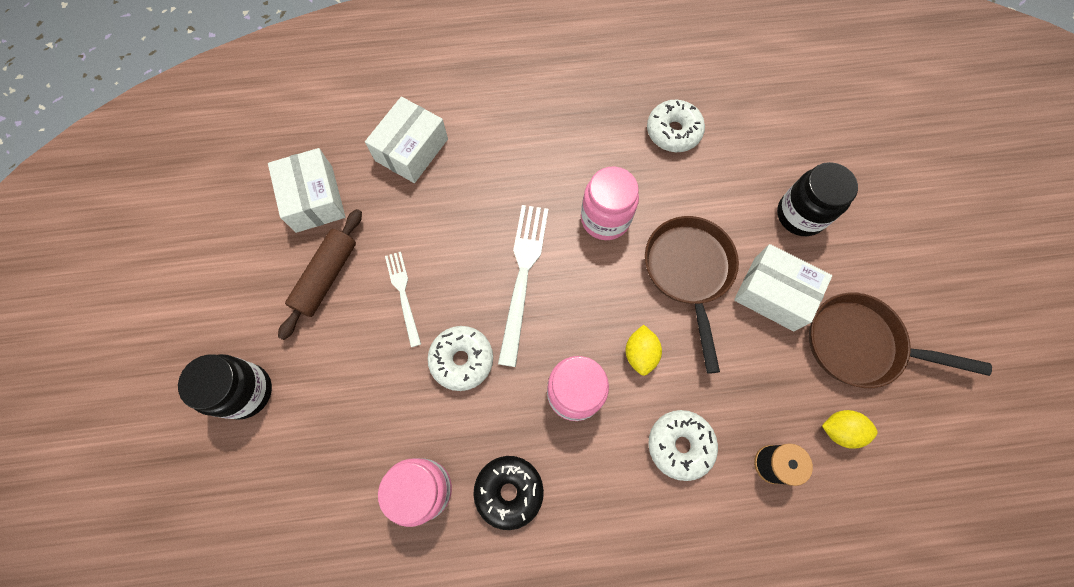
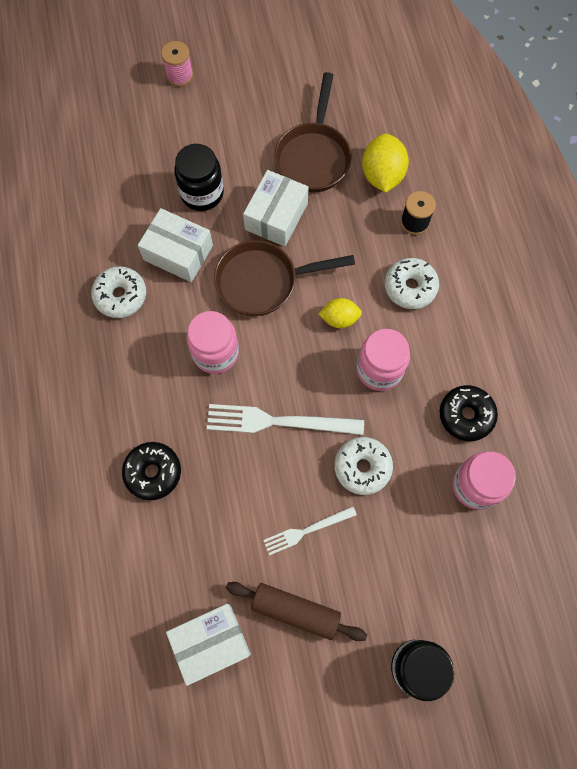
camera: 95 degrees left, 0 degrees up
(411, 150) = (148, 547): white box -> white box (178, 253)
(483, 156) = (153, 472): none -> black donut
(840, 430) = (382, 175): yellow lemon -> yellow lemon, size x1.61
(960, 198) = (179, 75): none -> pink spool

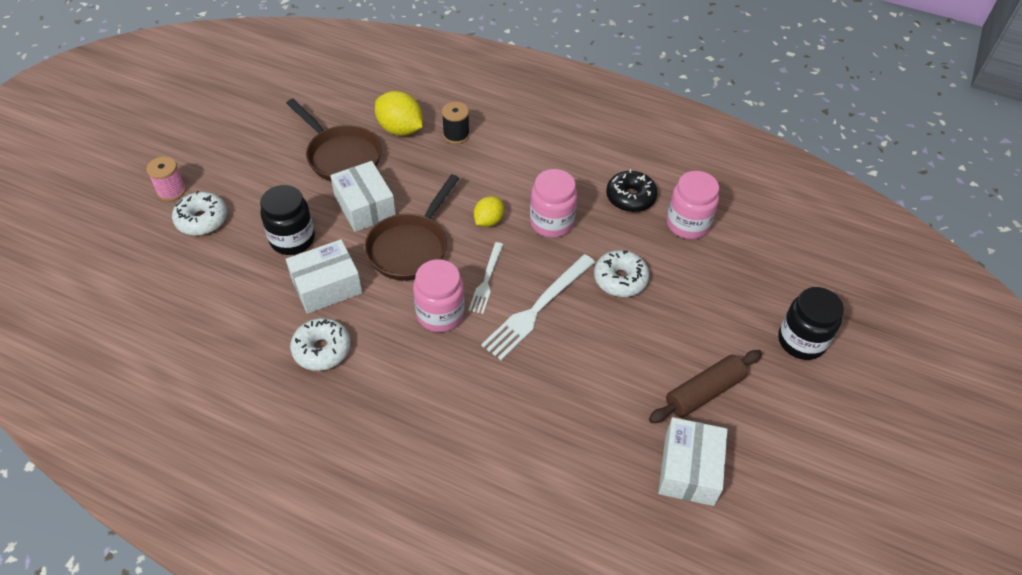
camera: 55 degrees left, 20 degrees down
(153, 472) = (505, 422): black donut -> none
(306, 530) = (643, 345): white fork -> white fork (486, 280)
(410, 287) = (504, 167): white donut -> white donut (202, 220)

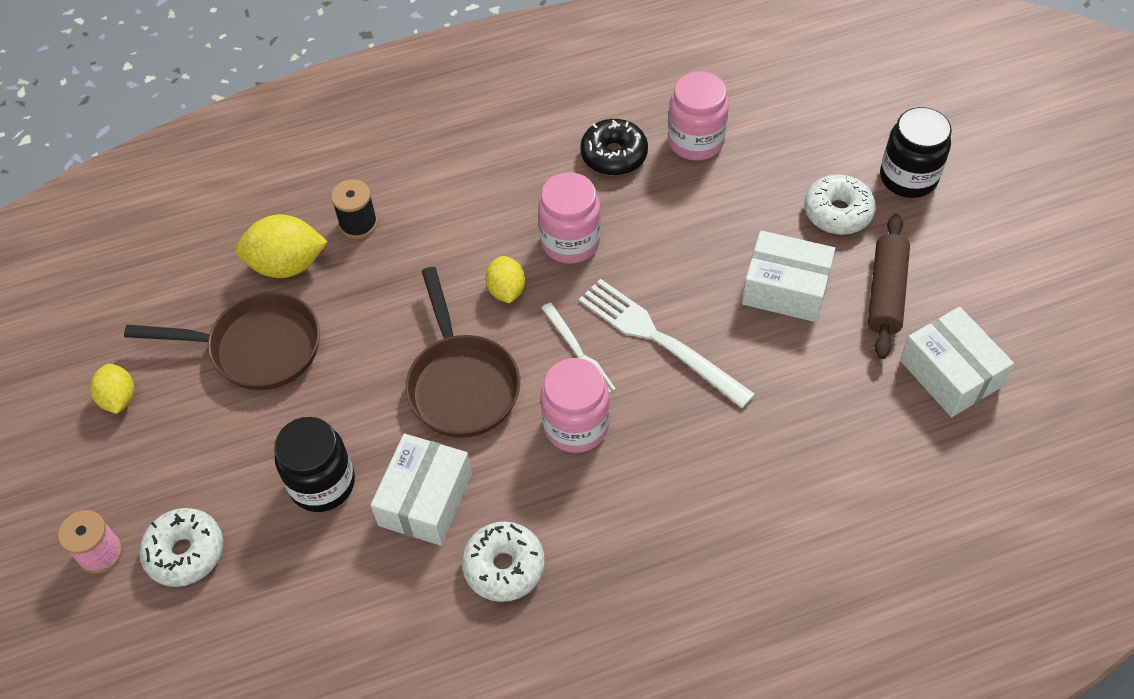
camera: 40 degrees left, 5 degrees up
(259, 132) = (119, 398): none -> yellow lemon
(365, 206) = (357, 381): white box -> white box (785, 289)
(537, 308) = (659, 340): white fork -> white fork turned 135 degrees clockwise
(620, 279) = (699, 247): white donut -> white donut (837, 212)

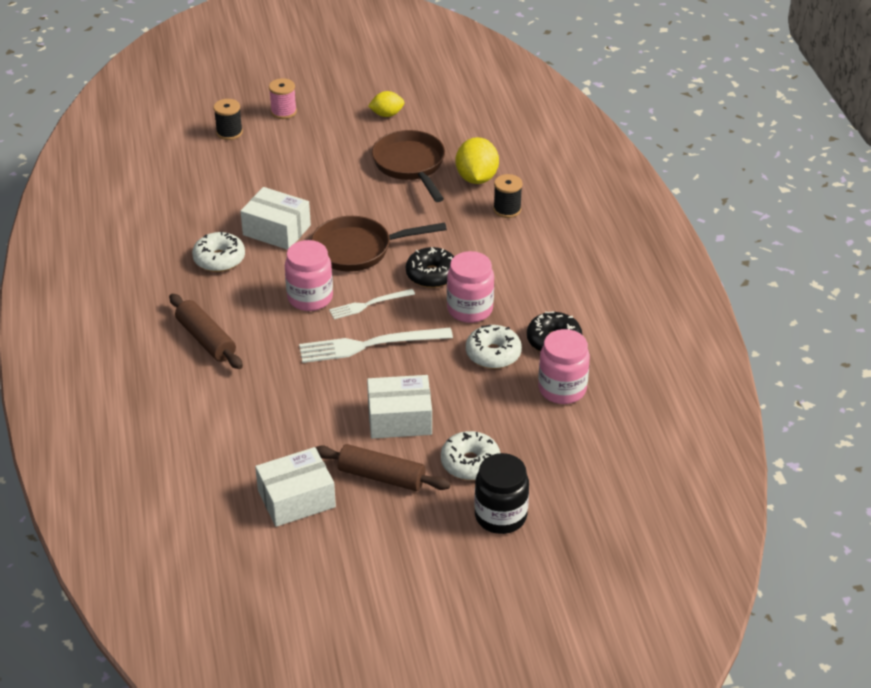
camera: 95 degrees right, 15 degrees down
(158, 629) = (229, 132): none -> black spool
(185, 552) = (273, 140): white donut -> white donut (493, 354)
(257, 348) = (410, 166): brown pan -> brown pan turned 150 degrees clockwise
(322, 484) = (301, 190): black jar -> none
(506, 290) = (432, 275): yellow lemon -> black donut
(659, 340) = (369, 345): white fork -> white fork turned 150 degrees counterclockwise
(688, 542) = (206, 339): none -> brown rolling pin
(785, 289) = (399, 419): white box -> white box turned 60 degrees clockwise

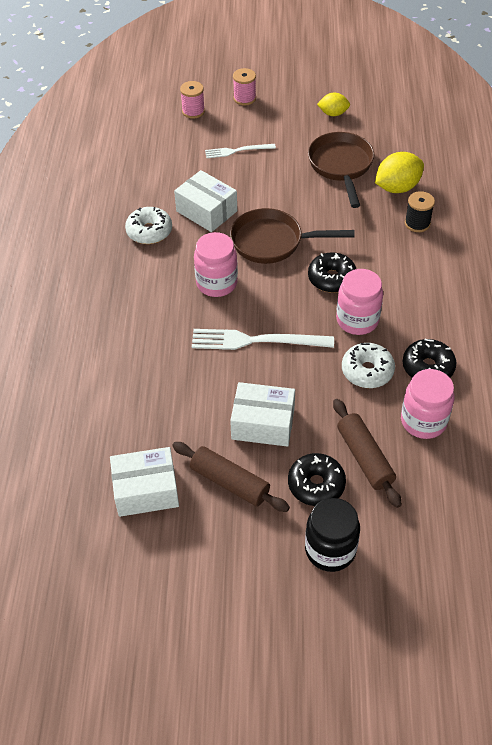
camera: 15 degrees right, 10 degrees up
(206, 339) = (115, 309): brown rolling pin -> brown rolling pin (365, 458)
(229, 132) = (193, 111): black spool -> pink spool
(369, 304) = (267, 299): white fork -> white fork (237, 151)
(470, 463) = (316, 484): white donut -> black donut
(476, 178) = (397, 187): yellow lemon -> yellow lemon turned 45 degrees clockwise

